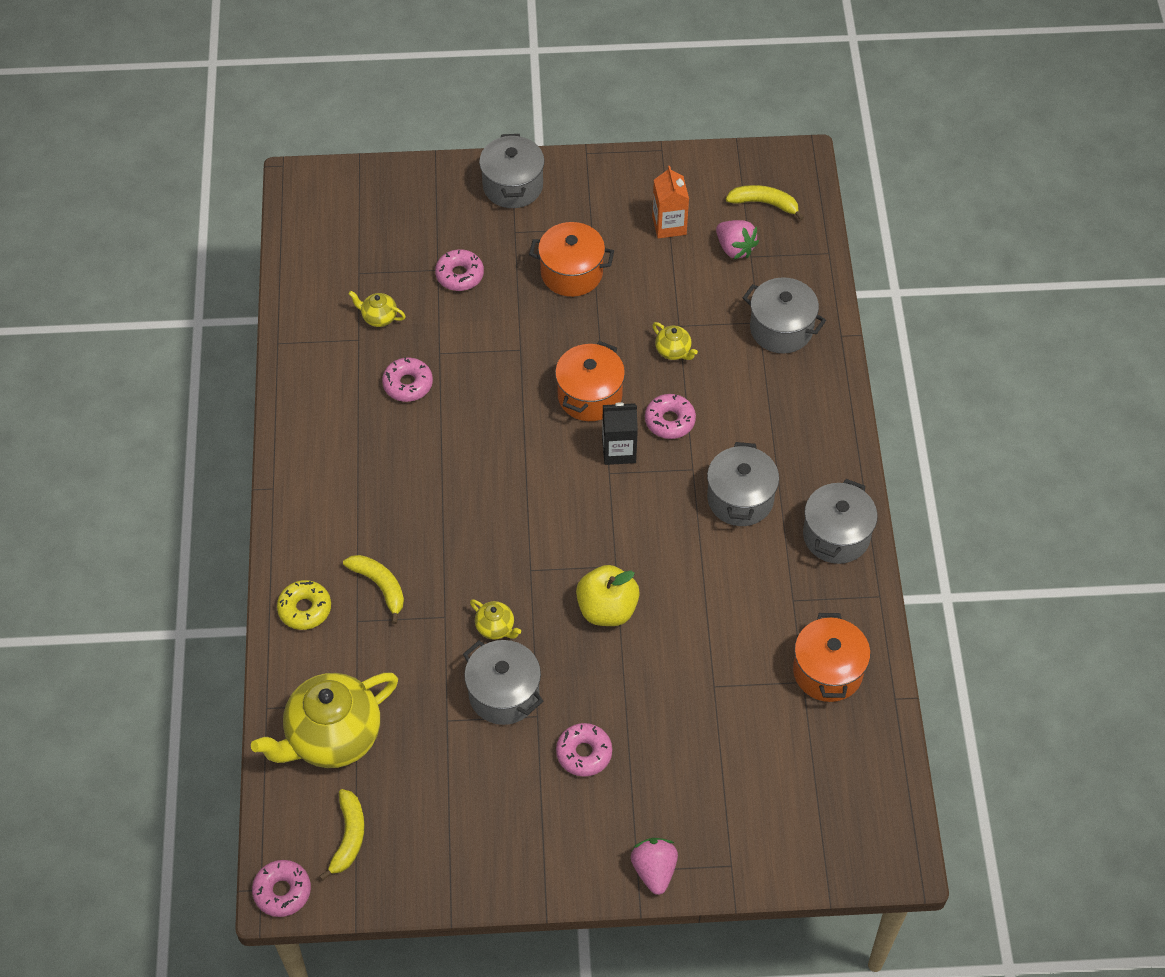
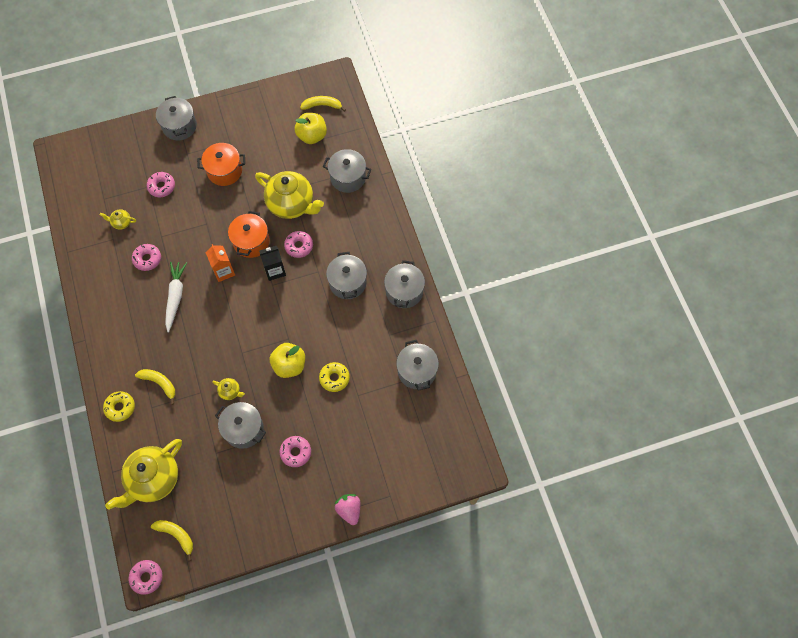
camera: 15 degrees left, 10 degrees up
(348, 836) = (176, 535): yellow banana -> yellow banana turned 45 degrees counterclockwise
(440, 455) = (175, 297): none -> white carrot
(669, 225) = (272, 130): orange carton -> orange carton (224, 271)
(673, 351) = (292, 204): yellow teapot -> yellow teapot, size x2.37
(680, 649) = (334, 378): none -> yellow donut
(735, 248) = (312, 136): pink strawberry -> yellow apple
(827, 671) = (417, 371): orange pot -> grey pot

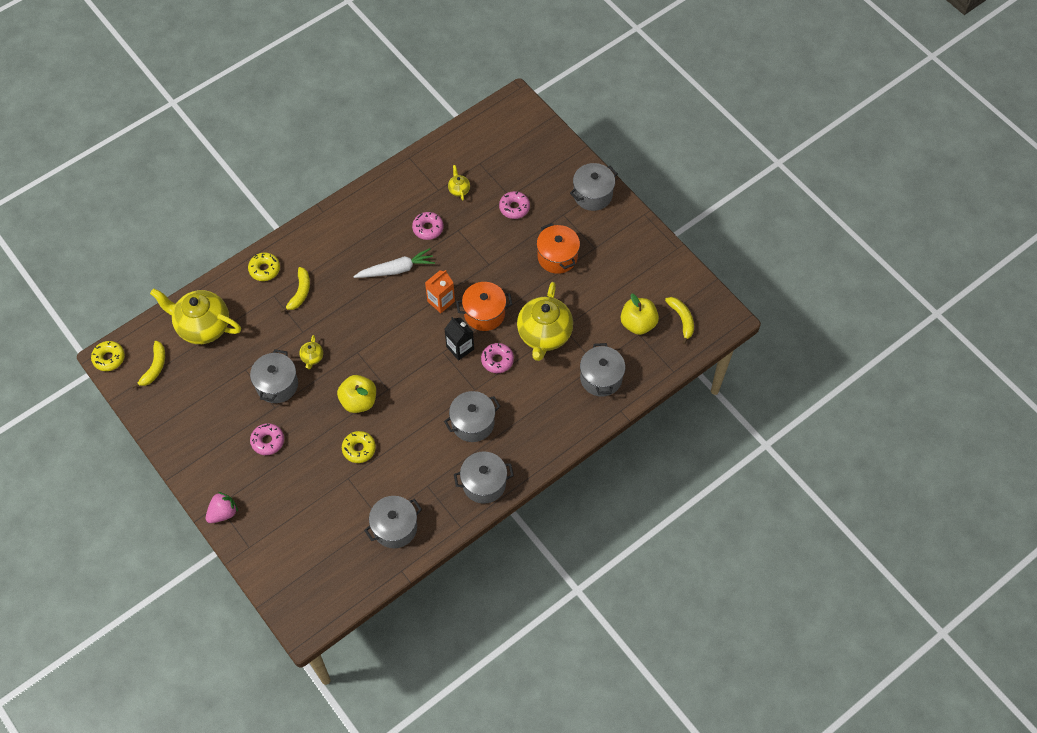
camera: 70 degrees right, 5 degrees down
(147, 577) = (109, 358): pink donut -> yellow donut

